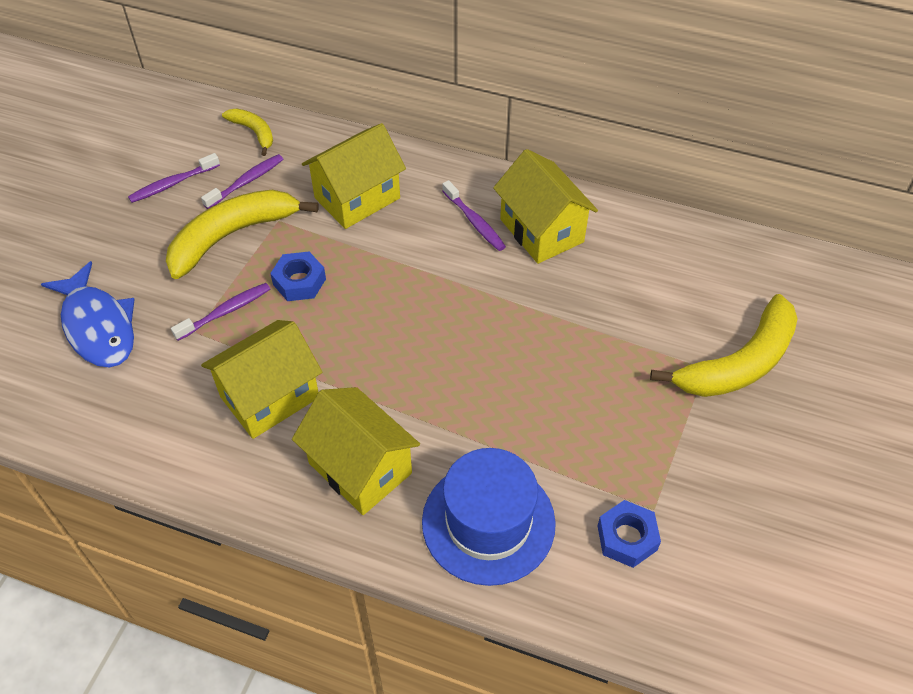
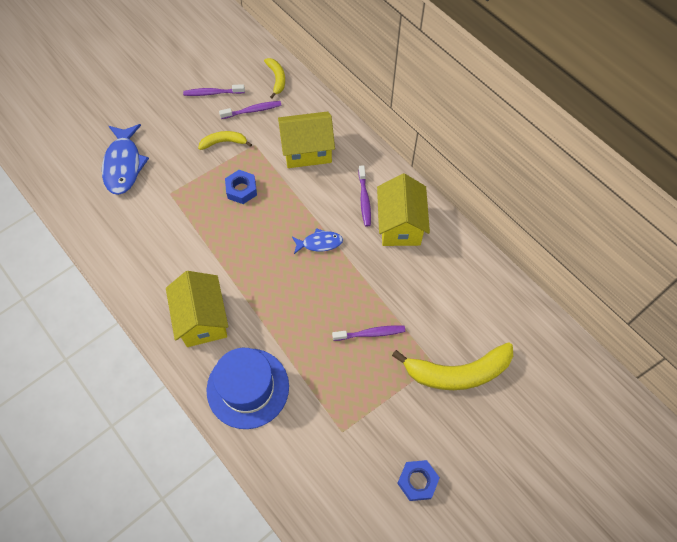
camera: 30 degrees right, 10 degrees up
(226, 311) = (192, 189): purple toothbrush -> purple toothbrush (371, 333)
(232, 235) = (224, 142): yellow banana -> yellow banana, size x0.51
(270, 397) = (183, 252): yellow house -> none
(454, 297) = (319, 243): none -> blue fish
(627, 538) = (315, 439): blue nut -> blue nut (417, 481)

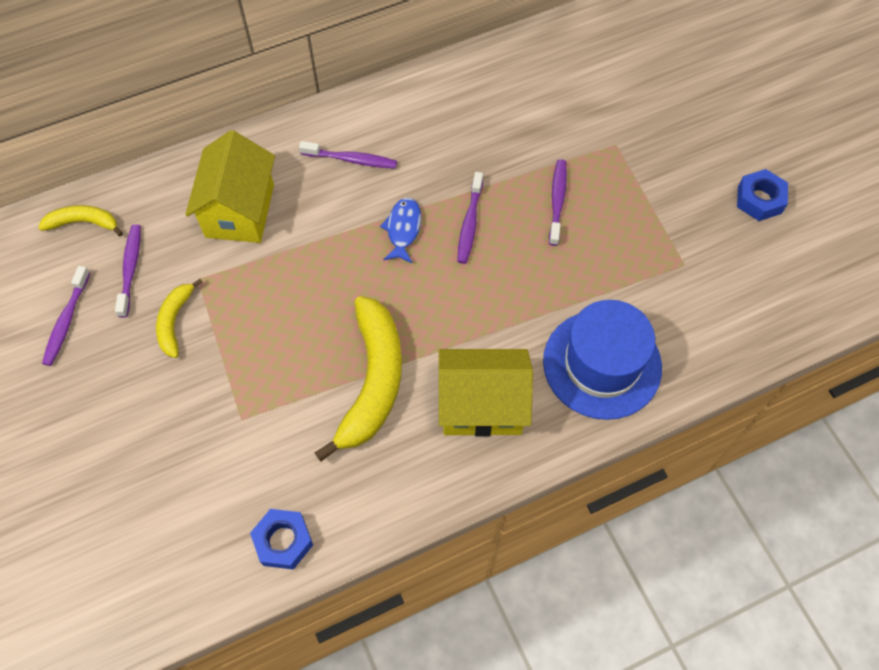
camera: 75 degrees left, 0 degrees up
(123, 165) = (154, 485): blue fish -> none
(241, 190) = (275, 312): blue nut -> blue nut (283, 541)
(335, 281) = (469, 223): none -> purple toothbrush
(400, 225) = (406, 129): yellow house -> none
(457, 372) = (632, 124): yellow banana -> yellow banana (372, 382)

